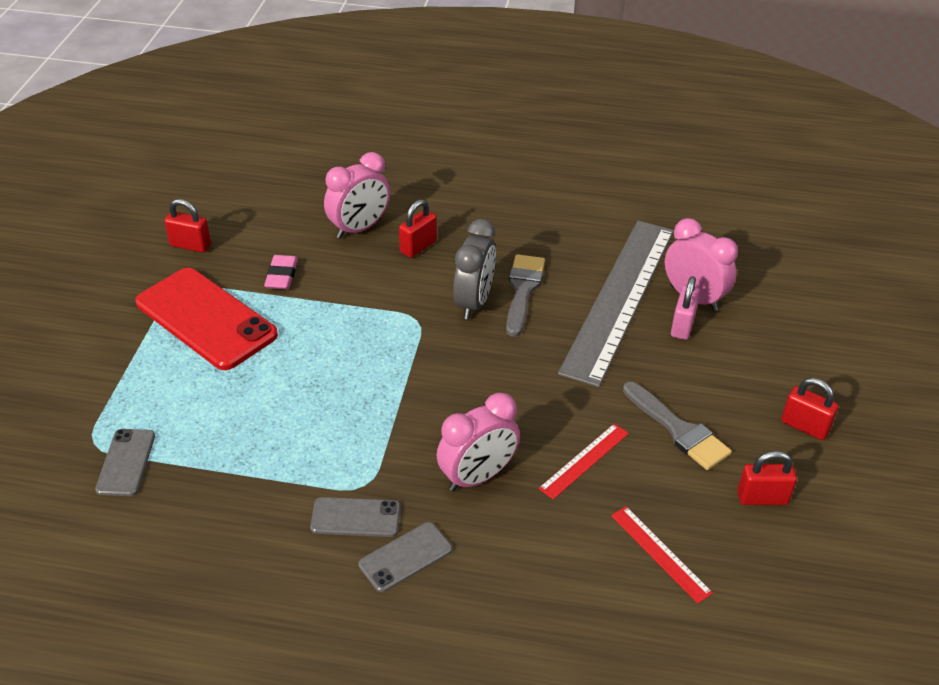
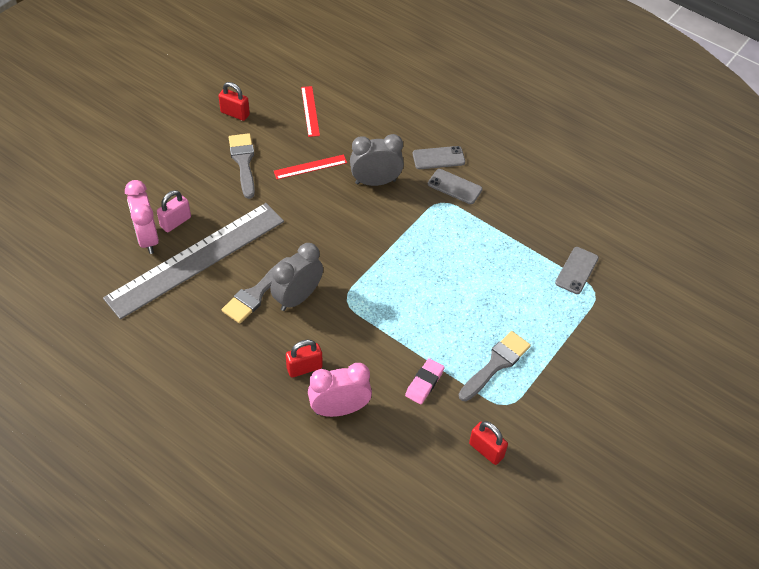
camera: 155 degrees left, 10 degrees up
(206, 319) = (496, 364): red phone -> grey brush
(477, 477) = (375, 182): pink clock -> grey clock
(804, 426) = (172, 136): red padlock -> none

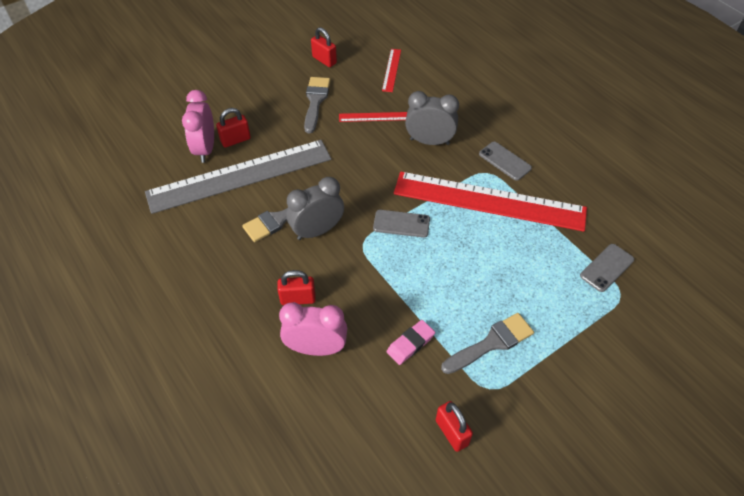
camera: 20 degrees right, 0 degrees up
(175, 222) = (235, 140): pink padlock -> red padlock
(438, 158) = (497, 132): grey phone -> grey phone (401, 224)
(452, 231) = (489, 201): none -> red ruler

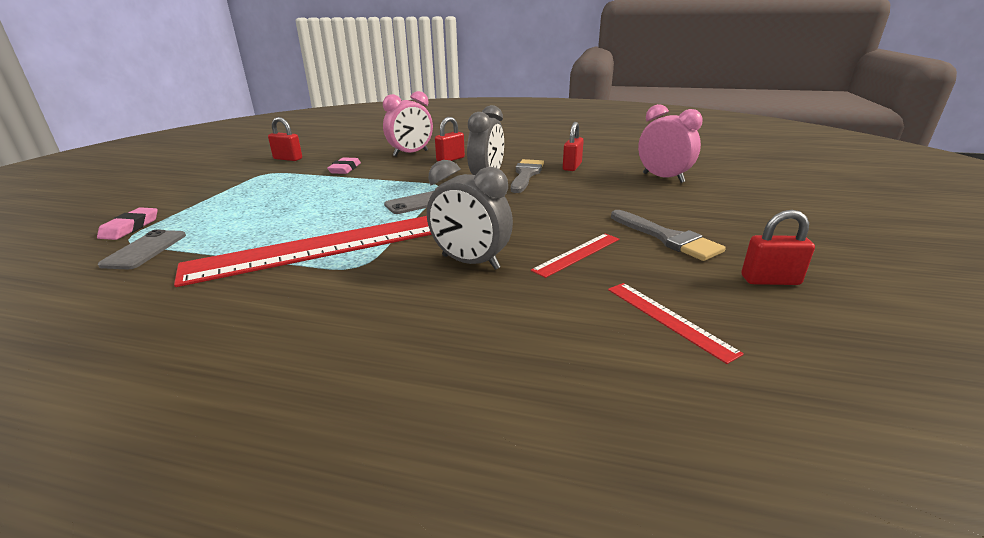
camera: 140 degrees right, 25 degrees down
(235, 140) = (657, 189): red padlock -> red padlock (572, 167)
(240, 176) = (602, 178): grey ruler -> none
(429, 141) = (470, 262): grey clock -> grey clock turned 60 degrees clockwise
(491, 343) = (276, 184): grey brush -> none
(504, 161) = (337, 286): grey phone -> none
(621, 317) = (130, 227): none -> pink eraser

